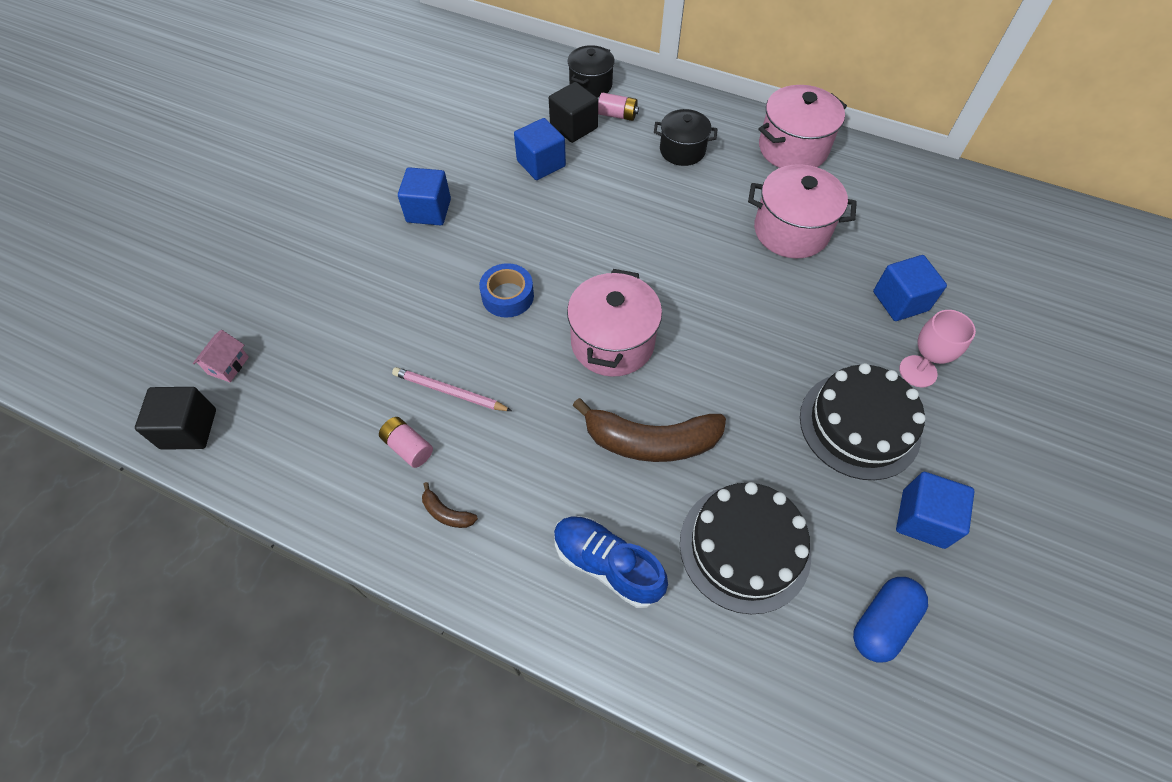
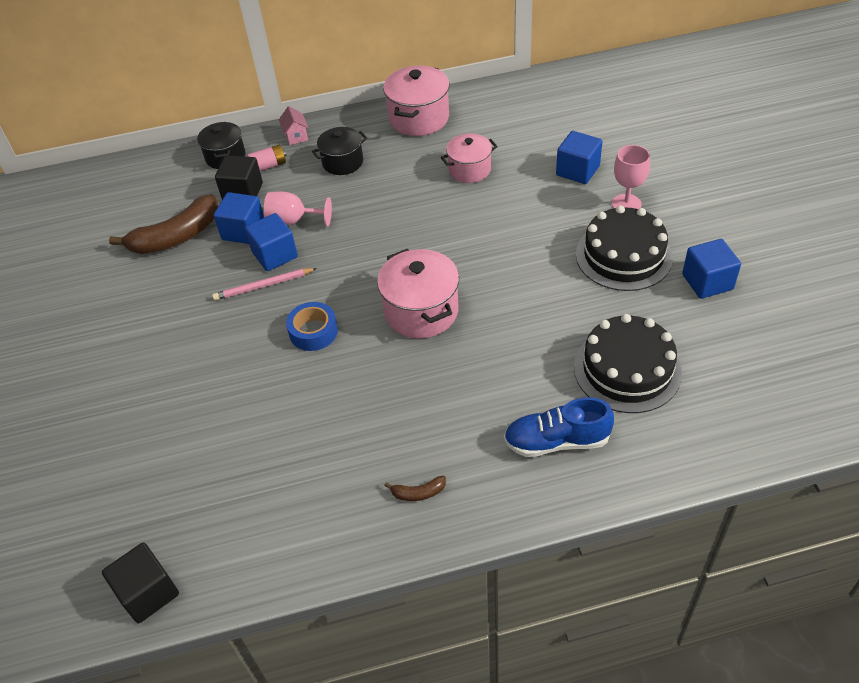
camera: 35 degrees left, 10 degrees down
(228, 365) = (132, 528): pink house -> pink house (296, 136)
(408, 447) = (345, 475): pink battery -> none
(428, 211) = (185, 315): blue cube -> blue cube (275, 255)
(449, 392) = (337, 420): pink pencil -> pink pencil (263, 286)
(588, 180) = (293, 221): none -> pink goblet
(651, 441) = (509, 352): brown banana -> brown banana (176, 237)
(791, 231) = (469, 170): pink pot -> pink pot, size x0.66
(882, 623) = (739, 352): blue capsule -> none

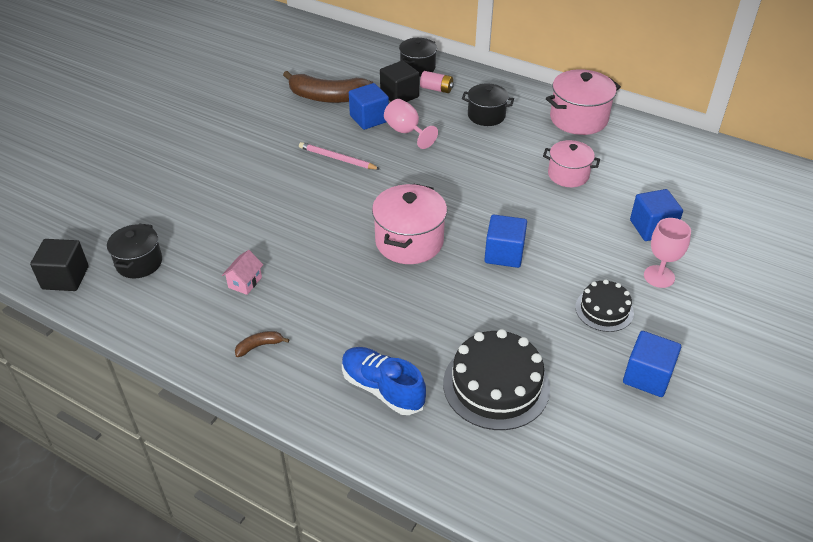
camera: 40 degrees right, 5 degrees down
(205, 518) = (139, 263): none -> black pot
(275, 255) = (368, 145): blue cube -> blue cube (504, 254)
(296, 136) = (478, 81): pink house -> pink house (245, 282)
(313, 332) = (329, 206): blue tape -> none
(418, 493) = (259, 346): brown banana -> brown banana turned 120 degrees clockwise
(623, 256) = (604, 309): black cake -> black cake, size x0.59

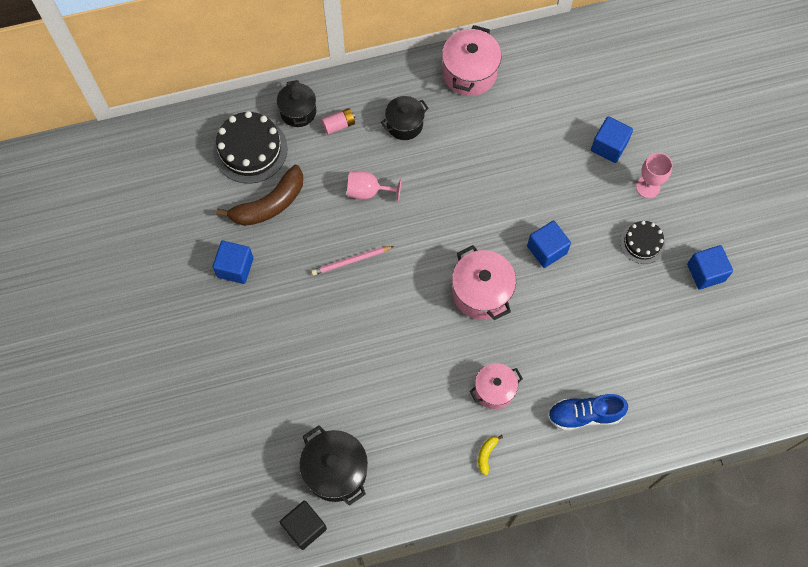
camera: 45 degrees left, 25 degrees up
(139, 263) = (335, 471): black pot -> black pot, size x1.52
(245, 282) = (421, 420): pink house -> none
(259, 346) = (486, 454): brown banana -> yellow banana
(369, 119) = (326, 201): blue cube -> blue cube (235, 267)
(399, 95) = (320, 156): black cube -> none
(496, 385) = (638, 354): black cake -> black cake (250, 149)
(568, 175) = (516, 140): pink pot -> pink pot (494, 390)

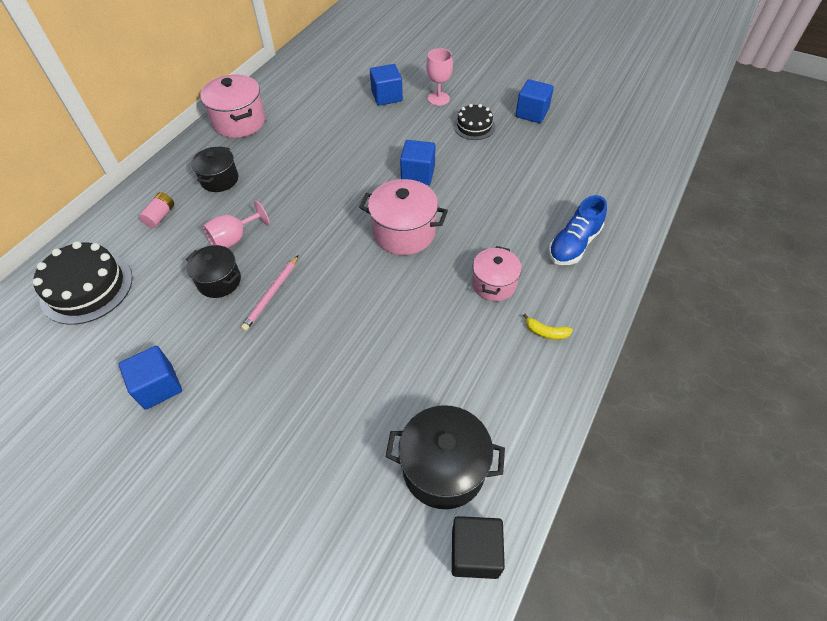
camera: 45 degrees left, 15 degrees down
(269, 204) = (147, 312): brown banana -> none
(298, 111) = (111, 232): black pot -> black pot (219, 281)
(486, 454) = (546, 332): yellow banana -> yellow banana turned 45 degrees counterclockwise

